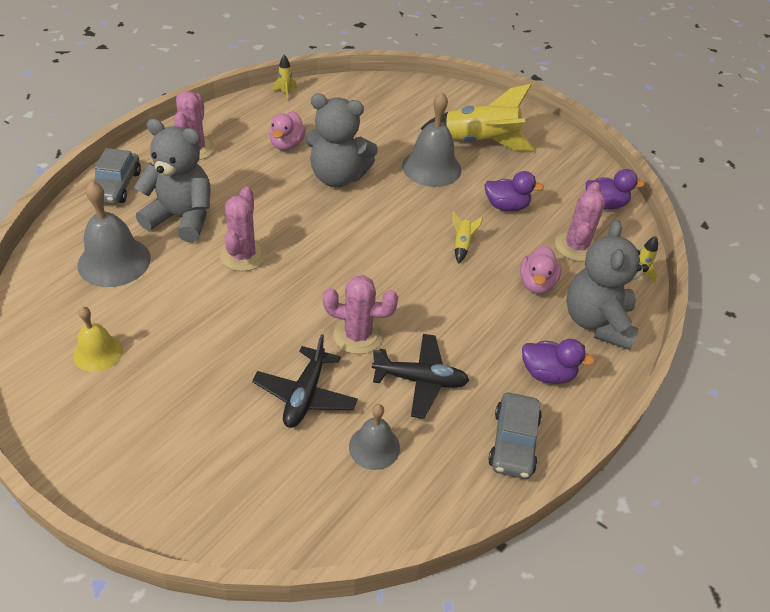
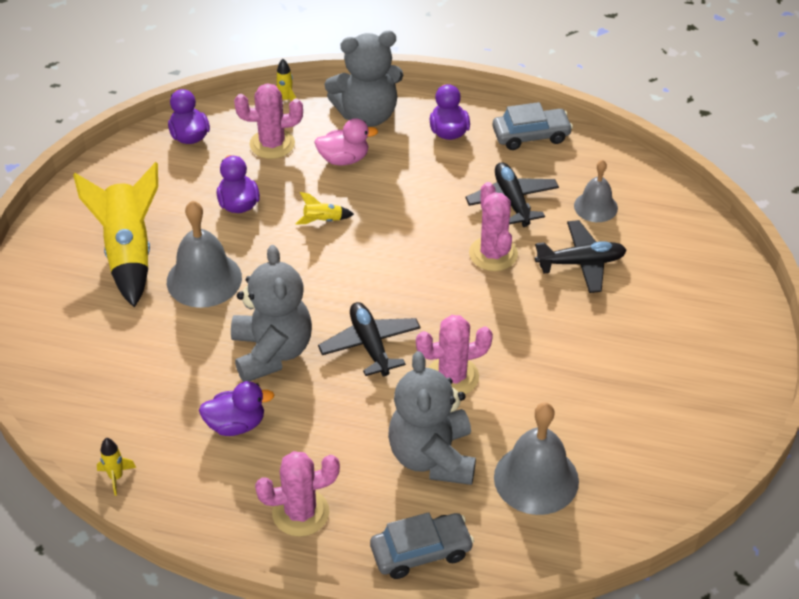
camera: 110 degrees left, 0 degrees up
(98, 352) = (649, 422): yellow bell -> none
(287, 144) = (236, 424): pink duck -> purple duck
(308, 224) = (370, 345): none -> black plane

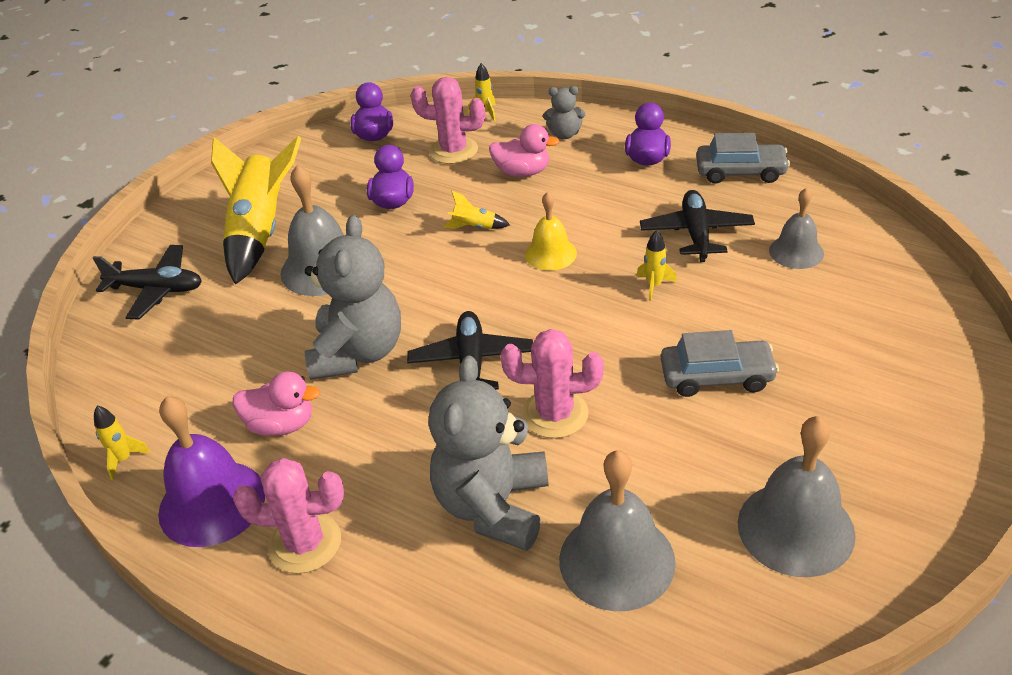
camera: 20 degrees right, 5 degrees down
(210, 497) = (212, 503): none -> purple bell
(236, 424) = (281, 425): purple duck -> pink duck
(367, 115) = (564, 134): grey teddy bear -> grey teddy bear, size x0.48
(398, 237) = (550, 254): none -> yellow bell
(421, 551) = (430, 626): grey car -> grey car (716, 376)
(493, 254) = (654, 286): pink cactus -> yellow rocket
(581, 263) = (759, 310): black plane -> black plane (157, 289)
(652, 431) = (795, 528): none -> grey bell

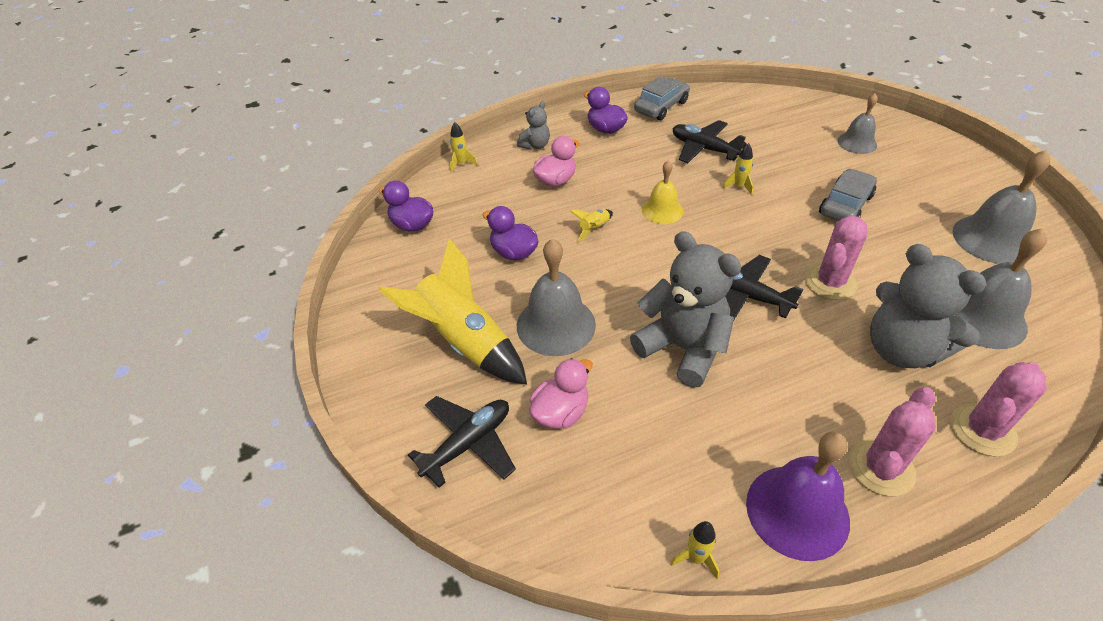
camera: 55 degrees left, 5 degrees up
(281, 425) = (733, 428): pink duck -> pink duck (561, 412)
(453, 151) = (488, 198): pink cactus -> pink cactus (982, 430)
(796, 252) = (758, 126): grey bell -> grey bell (857, 142)

